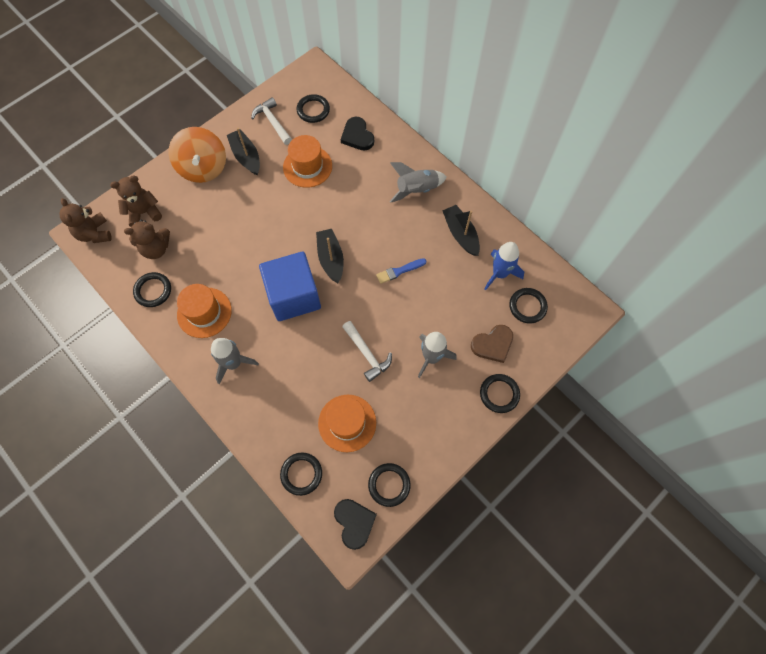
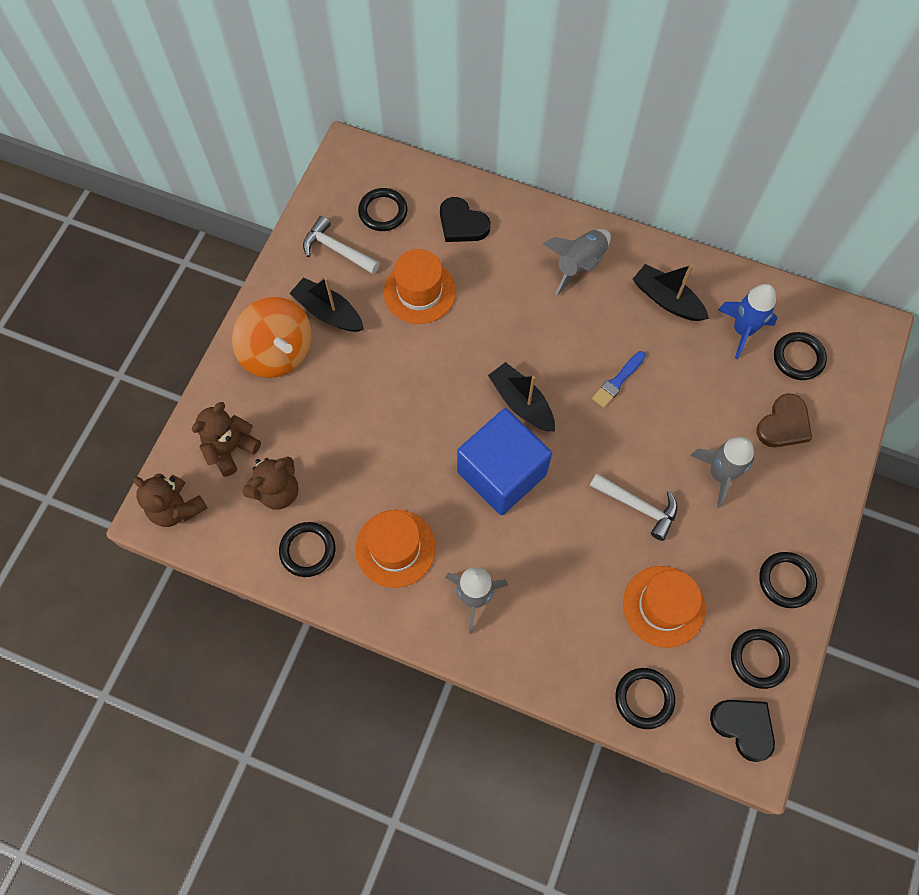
camera: 25 degrees left, 0 degrees up
(499, 394) = (825, 483): black ring -> black ring (786, 580)

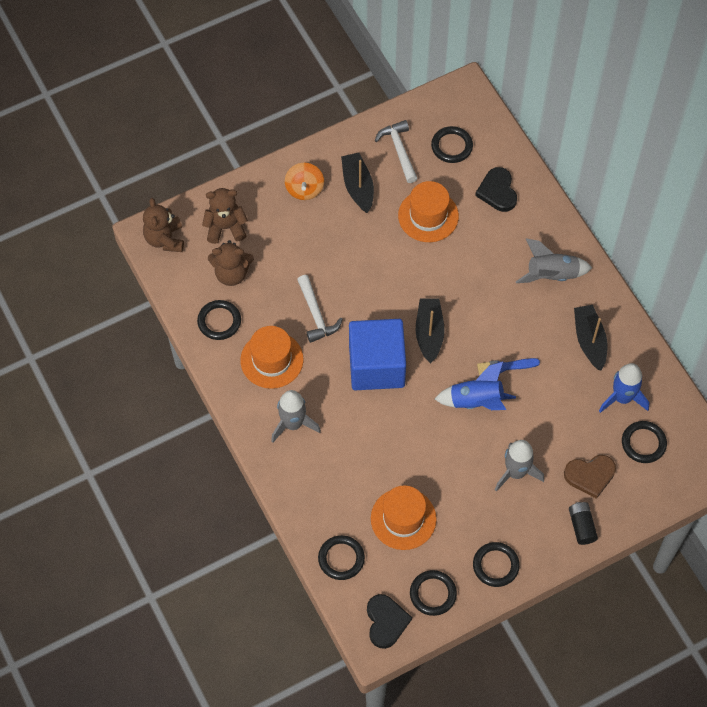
camera: 40 degrees right, 5 degrees down
(278, 352) = (304, 189): orange spinning top -> orange spinning top, size x0.60
(623, 434) = (476, 401): none -> blue rocket
(638, 506) = (444, 451): white hammer -> white hammer (316, 315)
(821, 478) = (581, 526): none -> black battery

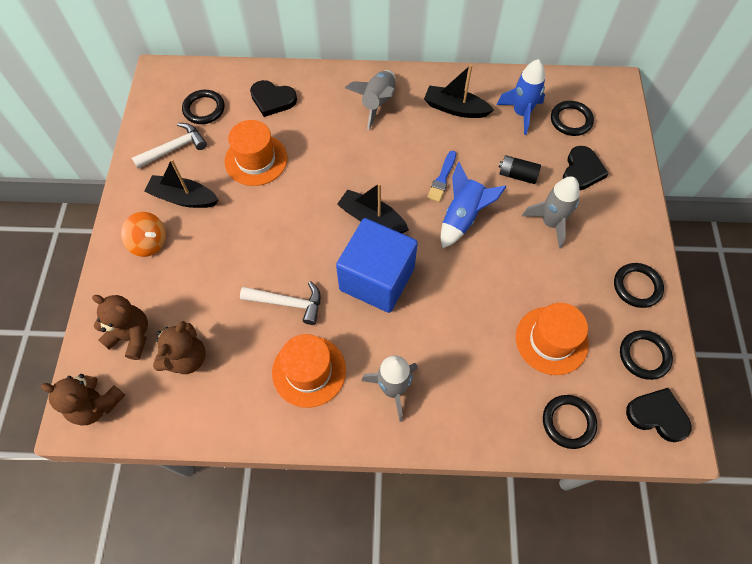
camera: 60 degrees left, 0 degrees up
(219, 321) = (231, 400): black ring -> none
(225, 227) = (131, 336): brown teddy bear -> brown teddy bear turned 90 degrees clockwise
(399, 150) = (174, 148): white hammer -> white hammer turned 135 degrees clockwise
(581, 526) = (627, 201): black battery -> black battery (517, 175)
(590, 475) = (582, 171): brown heart -> black heart

